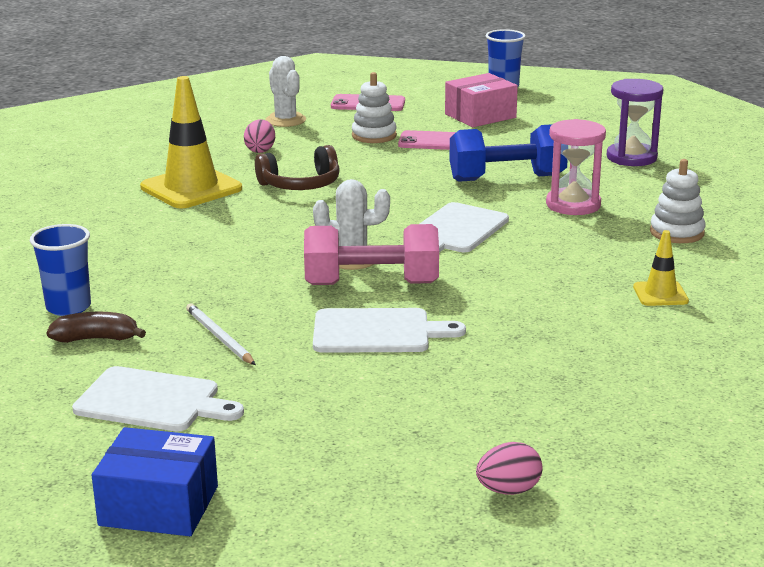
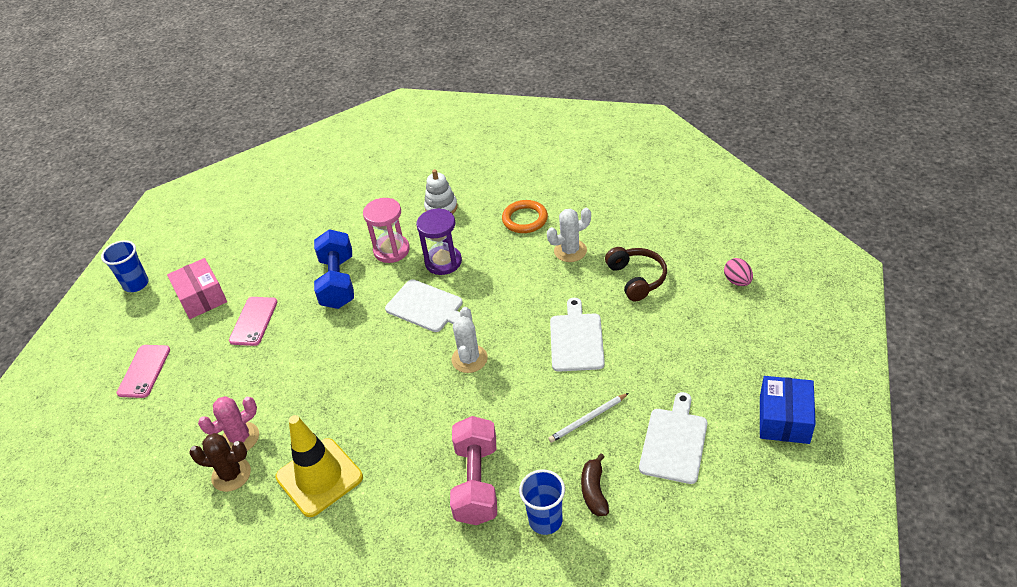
camera: 85 degrees left, 20 degrees up
(212, 151) = (231, 475): none -> brown cactus
(260, 150) = (240, 438): pink egg -> pink cactus
(285, 120) = (167, 428): white cactus -> white cactus (570, 251)
(300, 184) = (326, 401): brown headphones -> brown headphones (636, 278)
(371, 284) = (509, 346): pink dumbbell -> pink dumbbell (477, 482)
(374, 135) = (227, 362): white stacking toy -> none
(631, 157) = (313, 220): purple hourglass -> purple hourglass (443, 262)
(660, 294) = (525, 219): yellow traffic cone -> orange ring

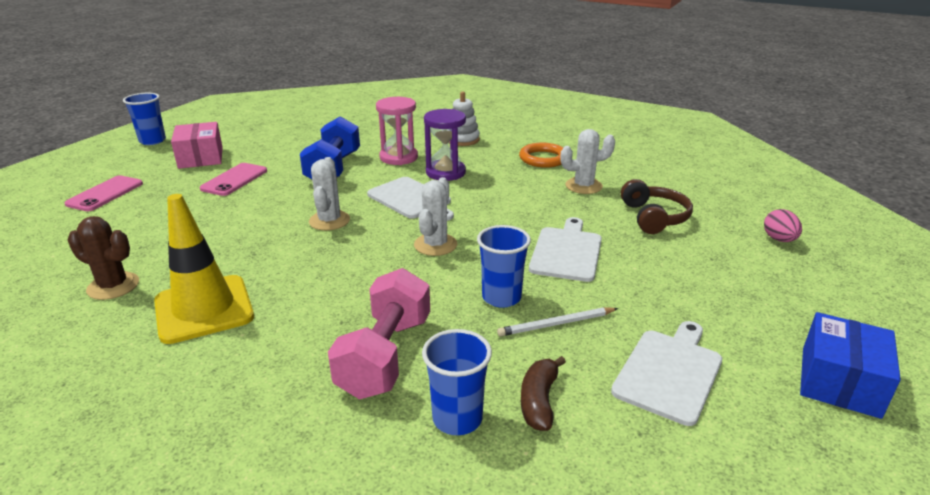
camera: 10 degrees right, 15 degrees down
(240, 438) = (149, 259): pink cactus -> none
(368, 353) = (329, 221): none -> white cactus
(540, 403) = (501, 297): none -> blue cup

